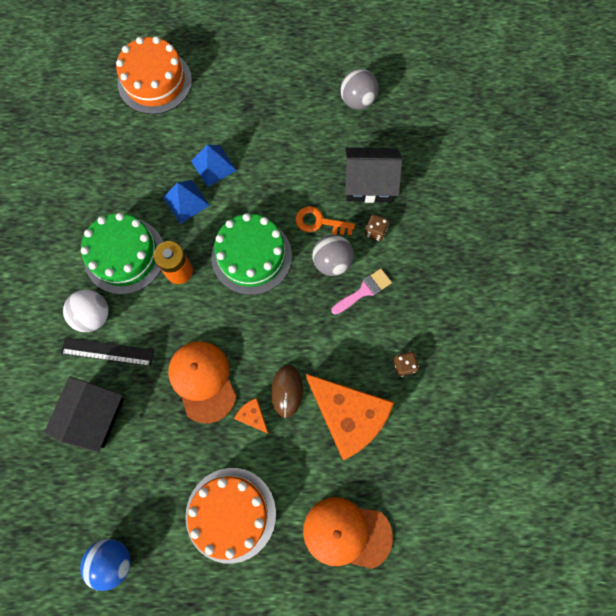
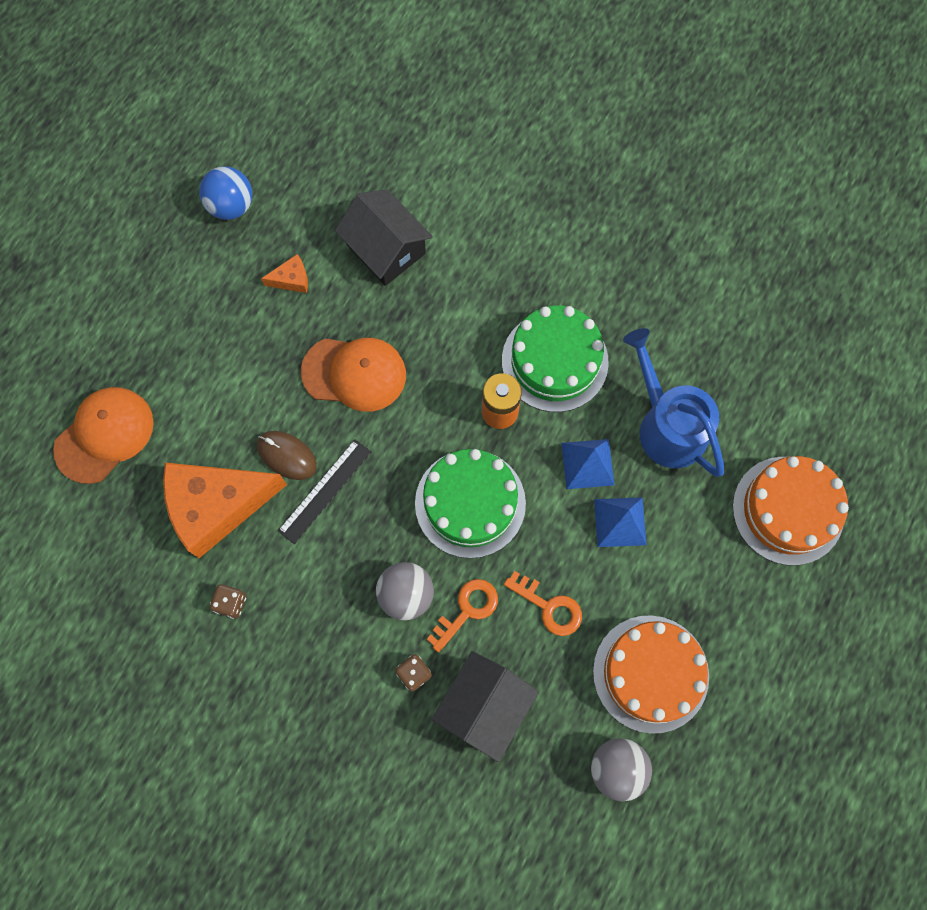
camera: 120 degrees right, 0 degrees up
(93, 316) = (499, 296): white ball -> none
(107, 351) = (448, 293): black ruler -> black ruler (325, 491)
(135, 168) = (667, 426): none -> blue watering can
(231, 514) = (200, 332): orange cake -> orange cake (650, 673)
(253, 416) = (283, 405): orange cheese -> orange cheese (291, 279)
(289, 178) = (549, 606): none -> orange key
(364, 290) = (347, 612): pink brush -> none

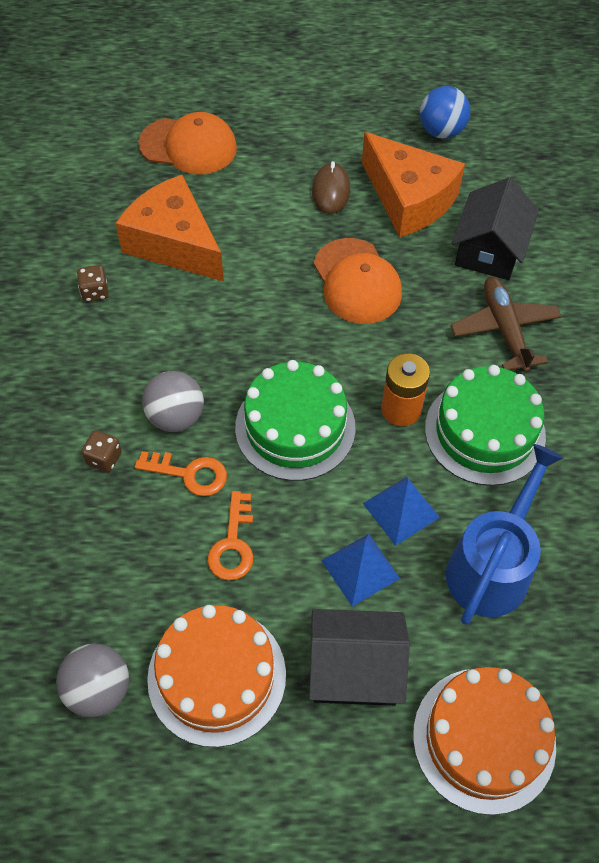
camera: 60 degrees right, 15 degrees down
(287, 456) = (249, 269): brown mouse -> brown mouse (331, 191)
(291, 279) = (409, 199): orange cheese -> orange cheese, size x2.42
(325, 491) = (235, 311): black ruler -> none
(470, 287) = (504, 329): none -> brown plane
(484, 706) = (102, 533): black house -> black house (355, 668)

